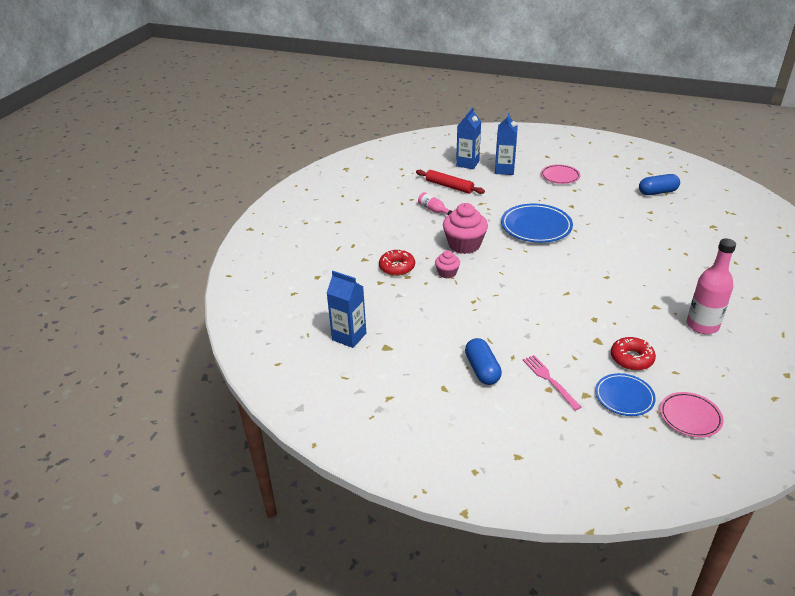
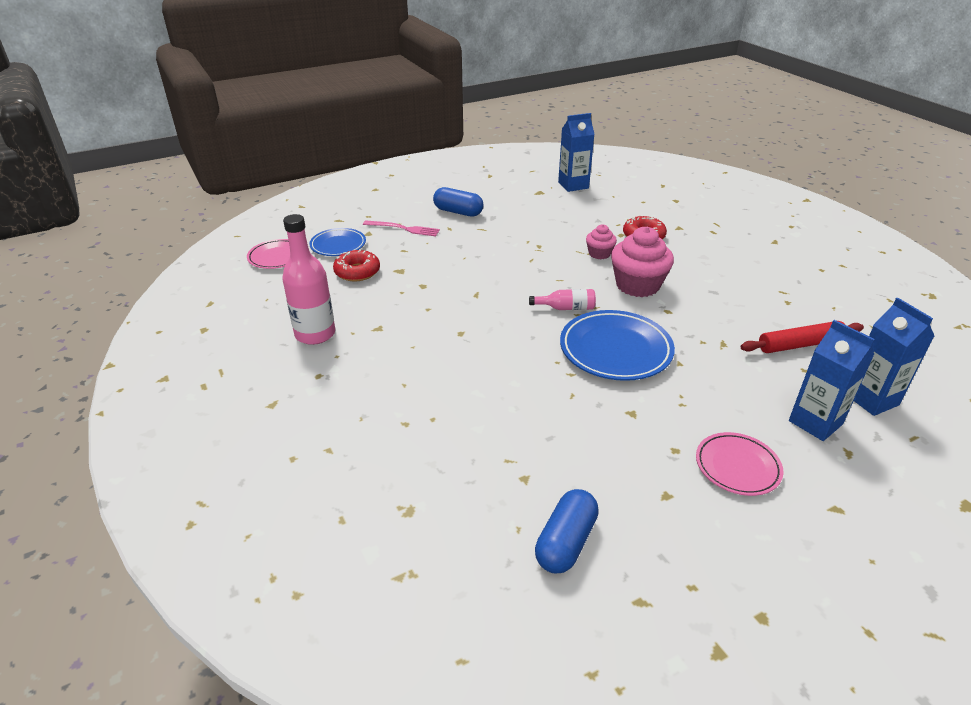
camera: 130 degrees right, 0 degrees up
(434, 210) = (741, 303): pink bottle -> pink bottle (566, 308)

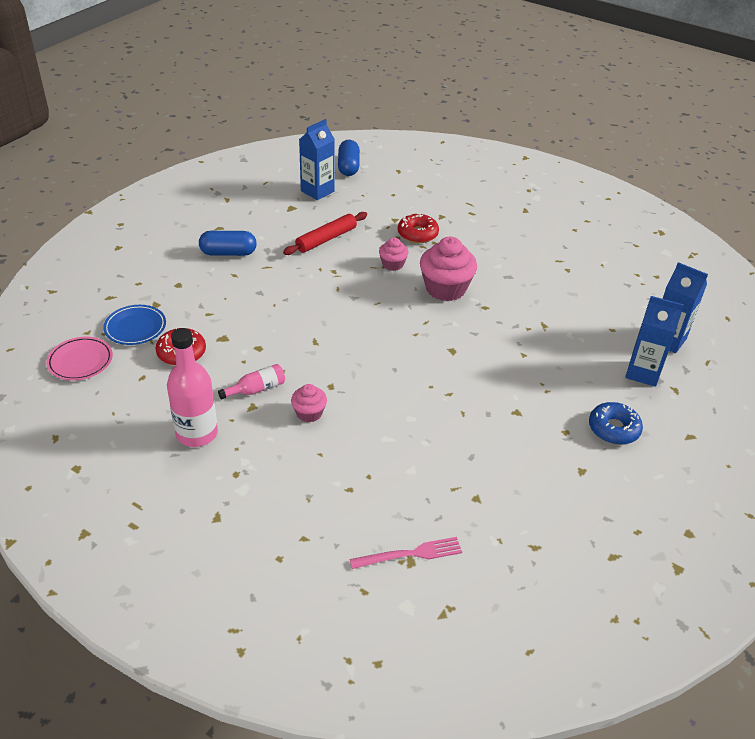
camera: 30 degrees left, 5 degrees up
(403, 229) = (188, 288): pink fork -> pink fork (410, 554)
(422, 348) = (309, 413): none -> pink cupcake
(565, 542) = (539, 536): blue capsule -> blue capsule (348, 167)
(566, 308) = (402, 331): pink bottle -> pink bottle (256, 389)
(615, 350) = (468, 359): blue plate -> none
(737, 467) = (613, 429): pink plate -> blue donut
(800, 345) = (597, 308): red rolling pin -> red rolling pin (326, 239)

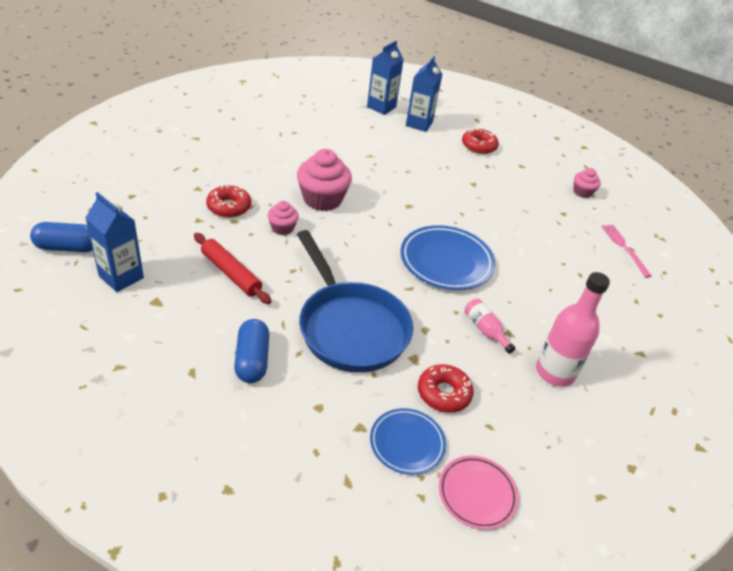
camera: 95 degrees left, 0 degrees up
(262, 302) = (350, 327): none -> blue pan
(309, 413) = (506, 294): pink cupcake -> pink cupcake (582, 192)
(358, 371) = (446, 261): none -> blue plate
(613, 429) = (478, 146): blue donut -> red donut

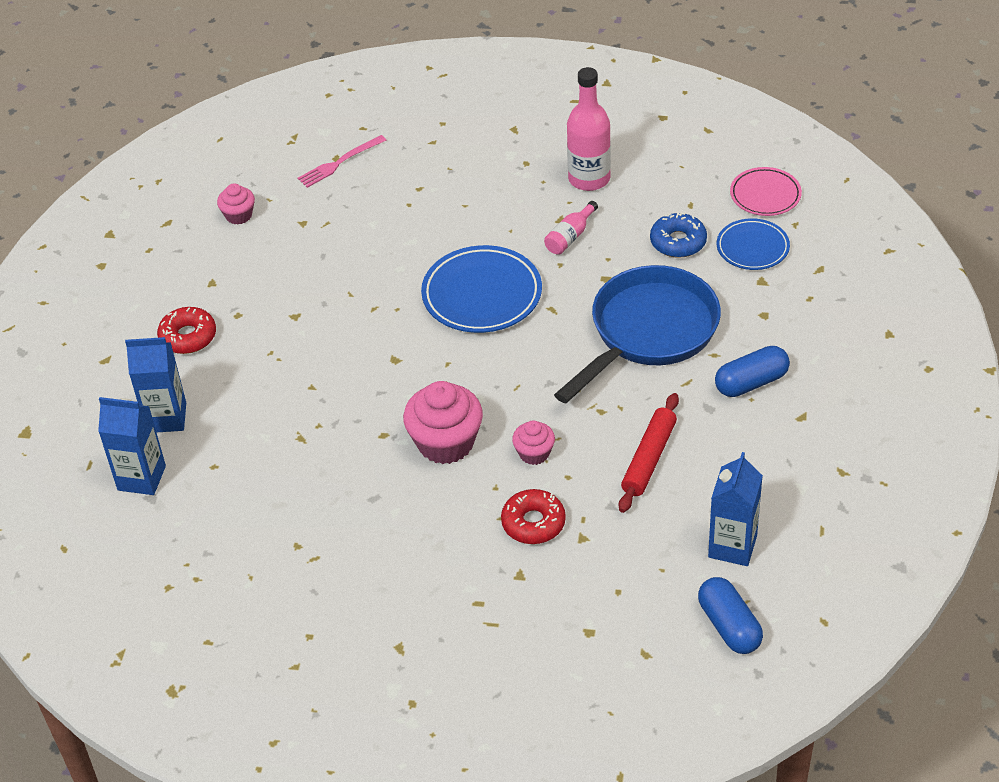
camera: 105 degrees left, 5 degrees up
(443, 393) = (678, 242): red donut -> blue donut

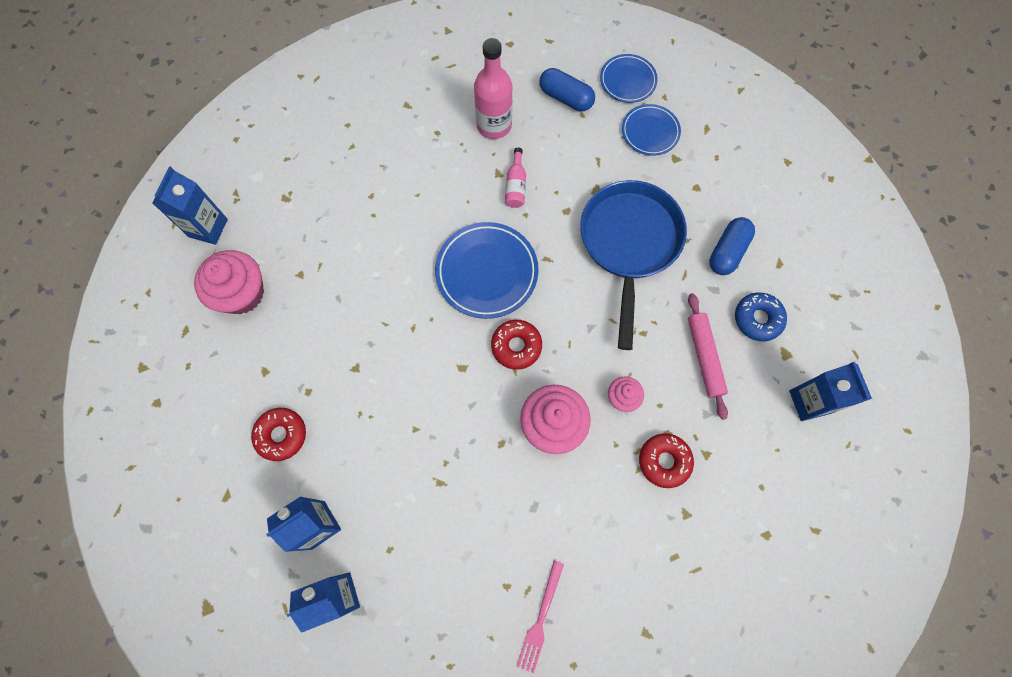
camera: 35 degrees left, 25 degrees up
(238, 215) = (241, 293): pink cupcake -> pink cupcake, size x1.86
(249, 153) = (208, 228): none -> blue carton
(340, 162) = (290, 201): pink fork -> pink fork (540, 619)
(462, 365) = (516, 346): none -> red donut
(649, 458) = (704, 357): red rolling pin -> pink rolling pin
(678, 242) = (595, 152): blue donut -> blue donut (757, 319)
(729, 626) = (853, 472): blue capsule -> blue capsule (566, 98)
(765, 195) = (627, 81): pink plate -> blue plate

